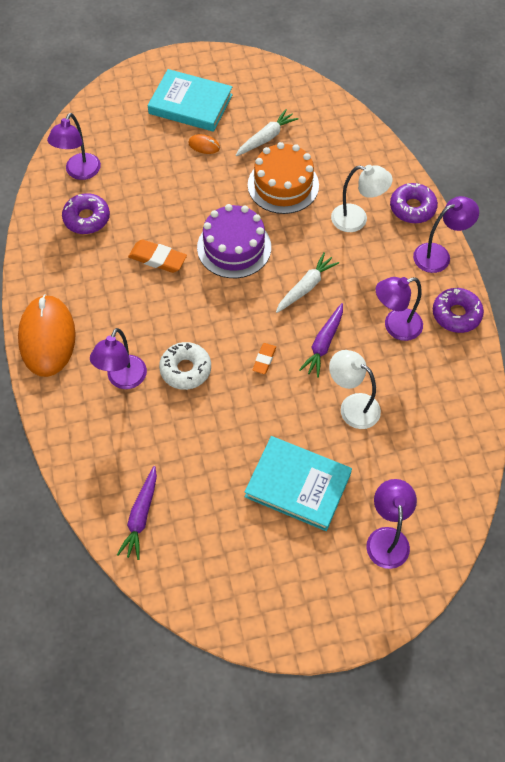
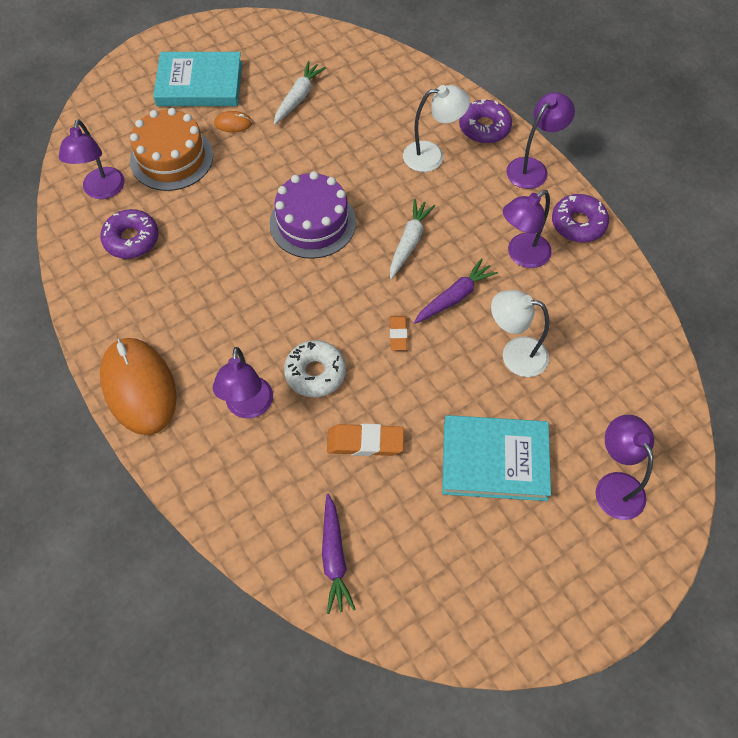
camera: 20 degrees left, 0 degrees up
(157, 259) = (232, 260): orange eraser -> orange eraser (365, 442)
(283, 185) = (338, 142): orange cake -> orange cake (171, 158)
(323, 344) = (454, 297): purple carrot -> purple carrot turned 135 degrees counterclockwise

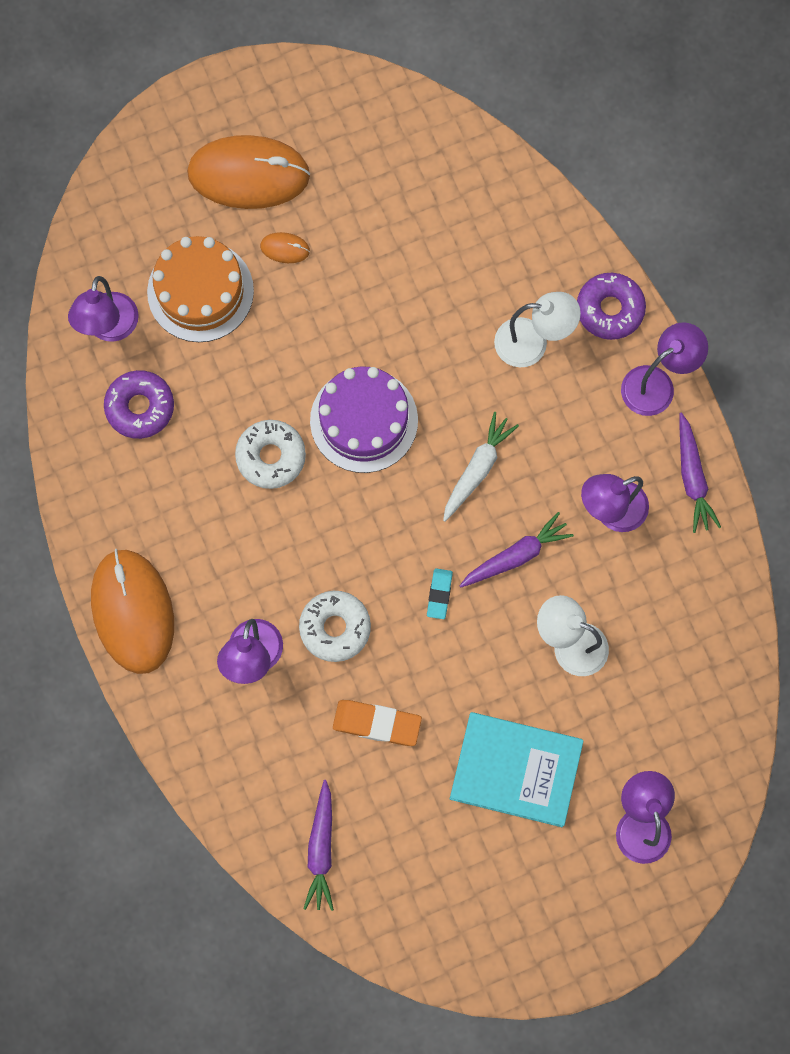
camera: 10 degrees right, 15 degrees up
(199, 84) = (248, 174): turquoise book -> orange mouse
(242, 257) = (271, 457): none -> white donut
(298, 97) = (375, 219): white carrot -> none
(398, 334) = (439, 594): orange eraser -> turquoise eraser
(578, 223) = (692, 477): purple donut -> purple carrot

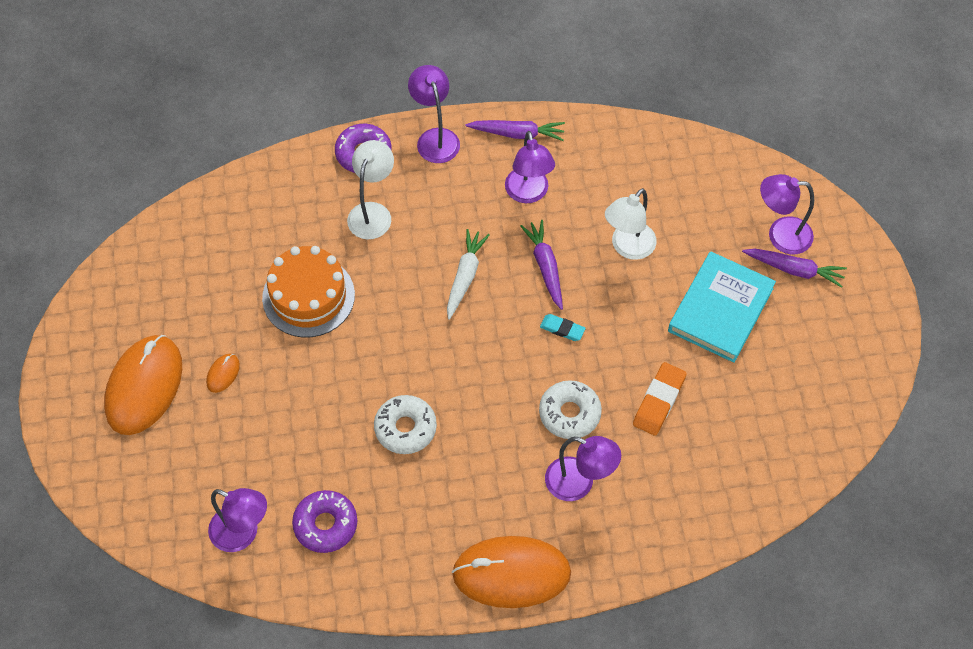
camera: 75 degrees left, 15 degrees down
(200, 291) = (236, 450): orange cake -> orange cake (308, 296)
(321, 849) = (755, 469): purple carrot -> purple carrot (794, 270)
(364, 420) = (397, 349): purple cake -> none
(477, 469) = (465, 276): white carrot -> white carrot turned 60 degrees clockwise

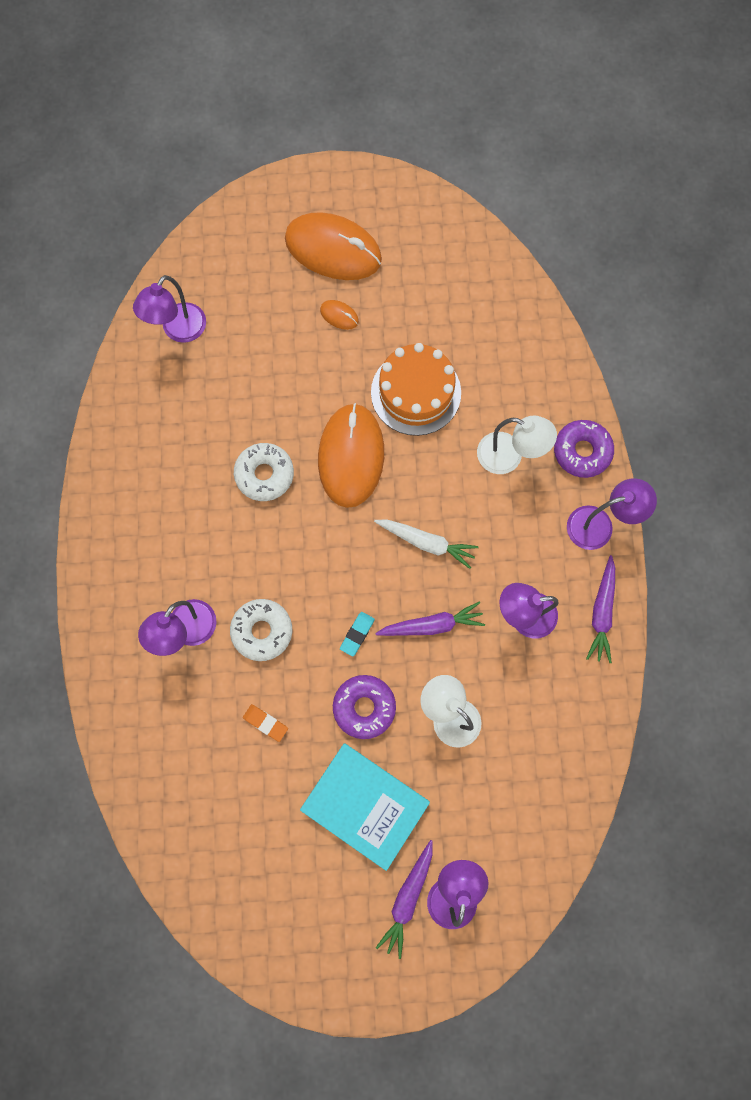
camera: 95 degrees right, 15 degrees up
(325, 524) = (177, 400): purple donut -> purple donut (364, 707)
(511, 573) = (107, 559): orange mouse -> orange mouse (351, 456)
(659, 401) = (265, 723): orange eraser -> orange eraser, size x0.61

